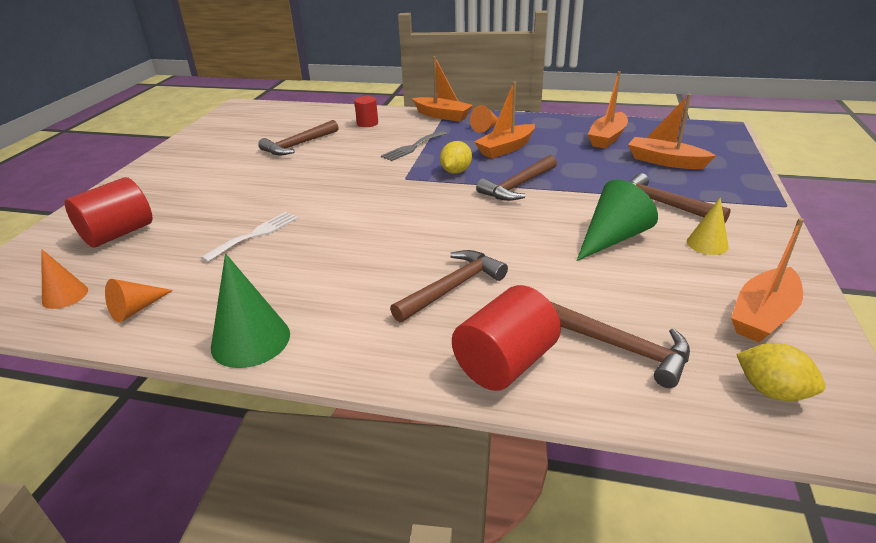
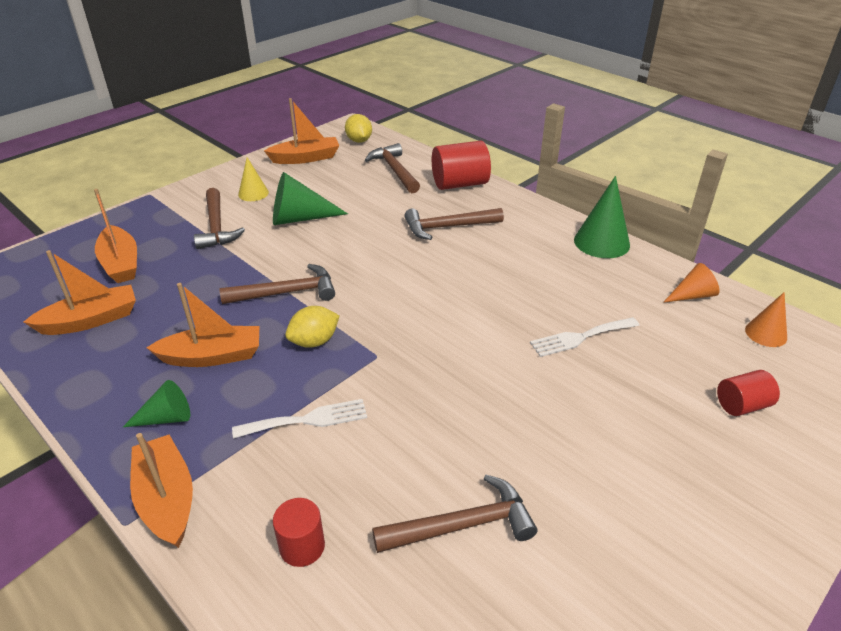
camera: 150 degrees left, 5 degrees up
(118, 234) = (742, 405): red cylinder -> red cylinder, size x0.59
(413, 147) = (307, 420): grey fork -> white fork
(486, 128) = (166, 418): orange cone -> green cone

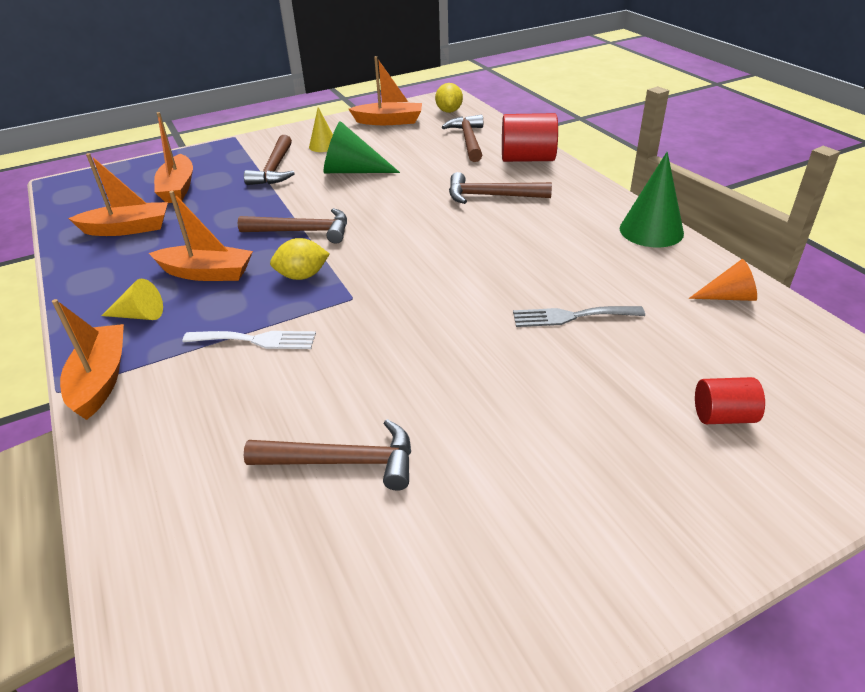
camera: 20 degrees right, 0 degrees up
(166, 418) = (139, 315): green cone -> yellow cone
(302, 546) = (187, 444): red cylinder -> none
(580, 337) = (571, 316): white fork -> grey fork
(766, 333) = (799, 349): orange cone -> none

